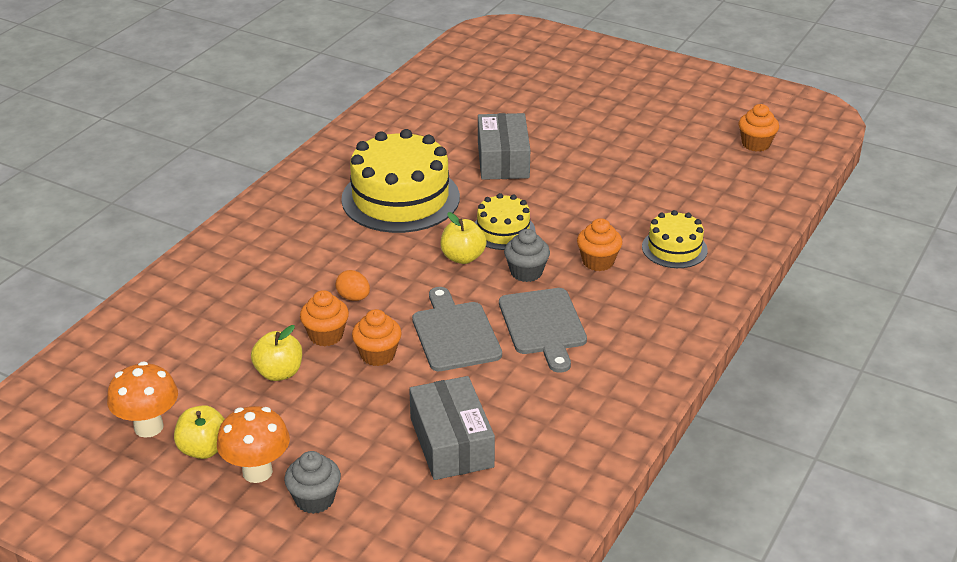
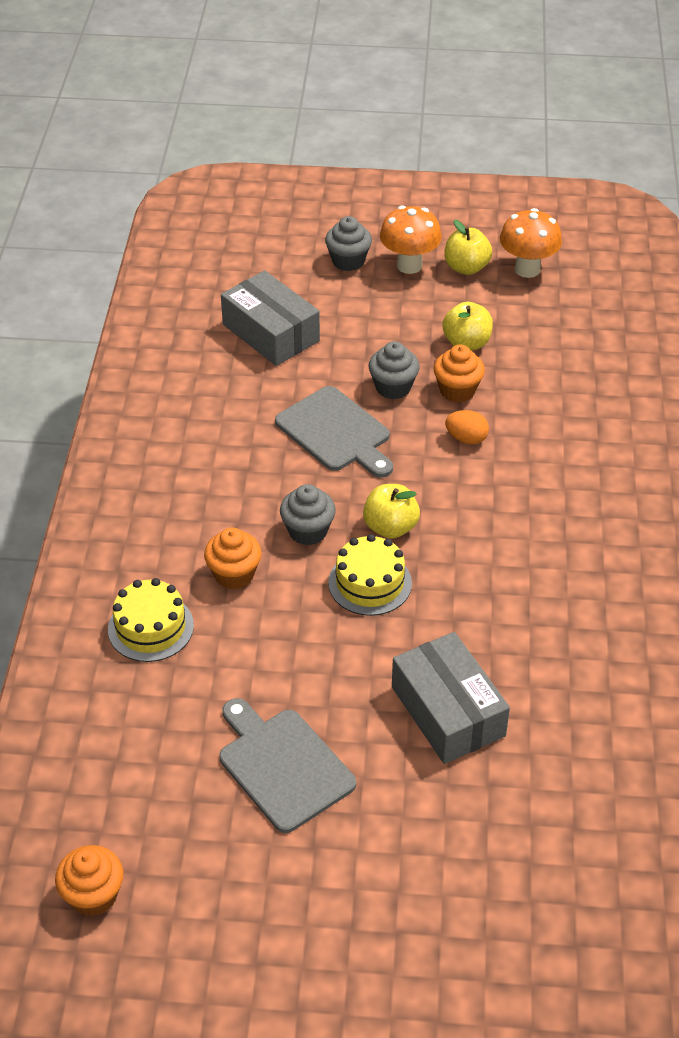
camera: 155 degrees right, 10 degrees up
(378, 355) = (393, 387): orange cupcake -> grey cupcake
(400, 198) = (527, 591): yellow cake -> none
(543, 325) = (253, 470): grey cutting board -> grey cutting board (282, 766)

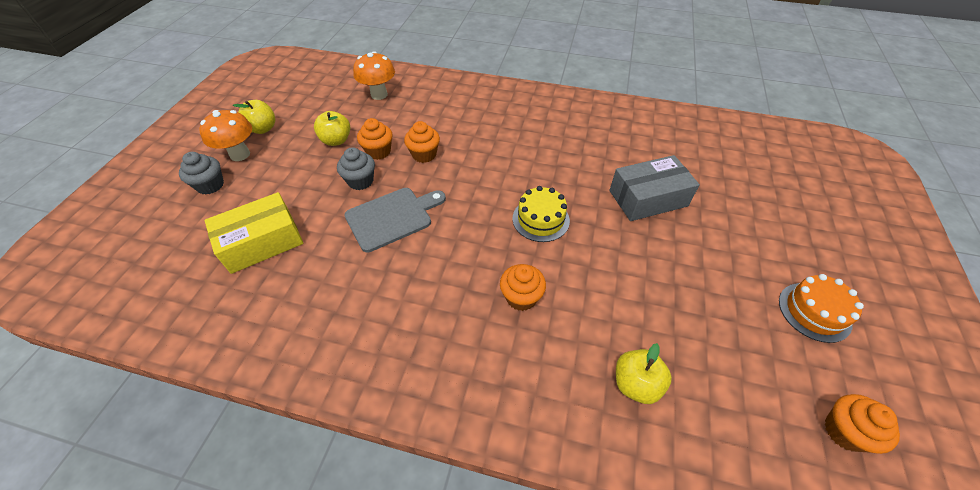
camera: 80 degrees left, 5 degrees up
(150, 627) = (570, 364): yellow cake -> none
(266, 903) = (814, 311): none -> orange cake
(271, 333) = (262, 242): grey box -> yellow box
(282, 766) = (700, 288): grey cutting board -> none
(308, 531) = (486, 246): grey cupcake -> none
(390, 527) = (493, 202): yellow apple -> yellow apple (636, 384)
(466, 438) = (424, 155): orange egg -> orange cupcake
(527, 269) = (283, 104): orange mushroom -> orange mushroom (379, 95)

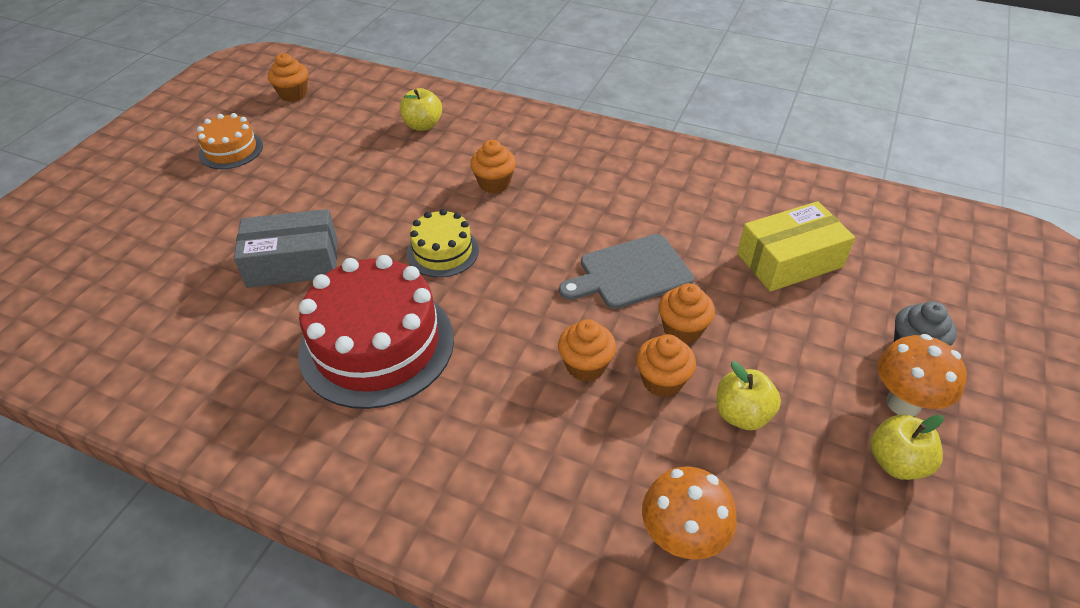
camera: 170 degrees left, 5 degrees down
(360, 181) = (682, 329): grey cupcake -> orange cupcake
(554, 153) = (377, 345): none -> red cake

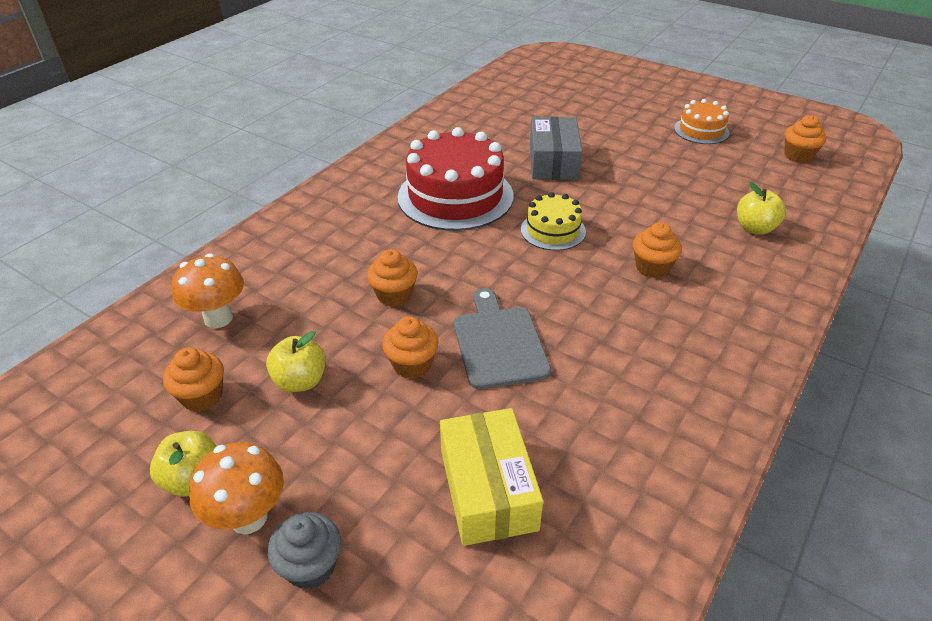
camera: 100 degrees right, 5 degrees down
(662, 381) = (359, 338): orange cupcake -> orange cupcake (202, 396)

